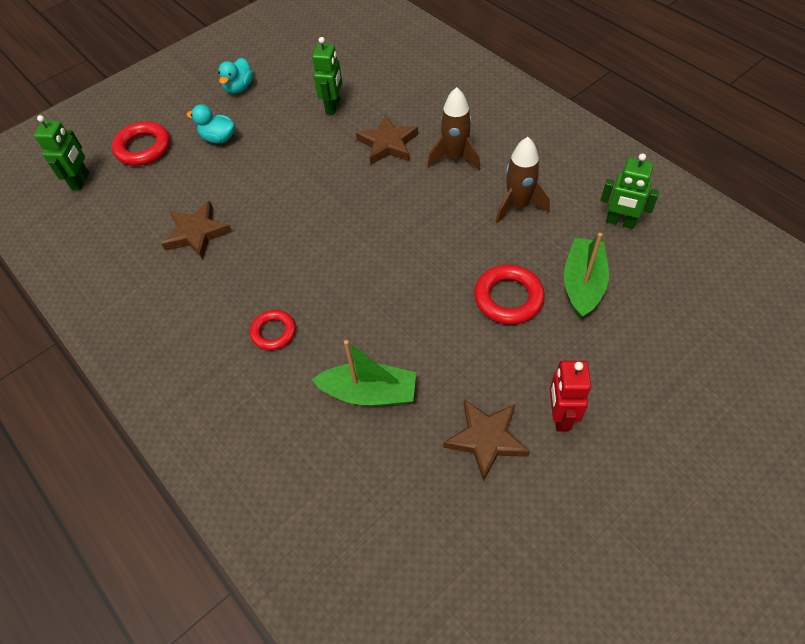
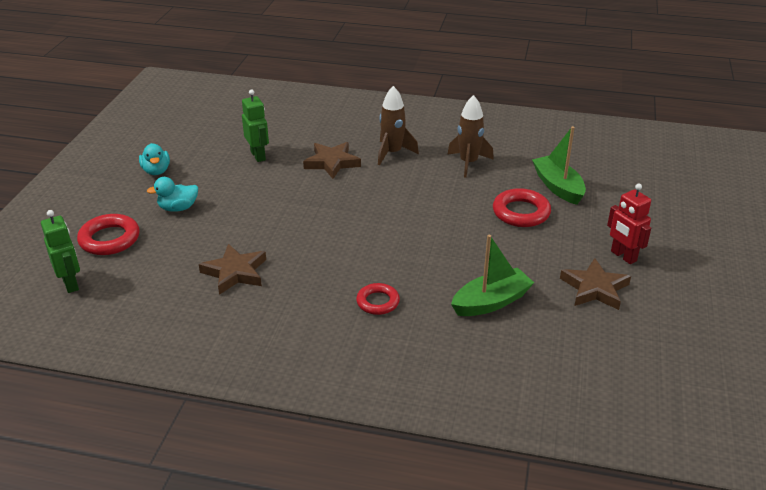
camera: 40 degrees left, 20 degrees down
(620, 222) = (543, 148): green robot -> none

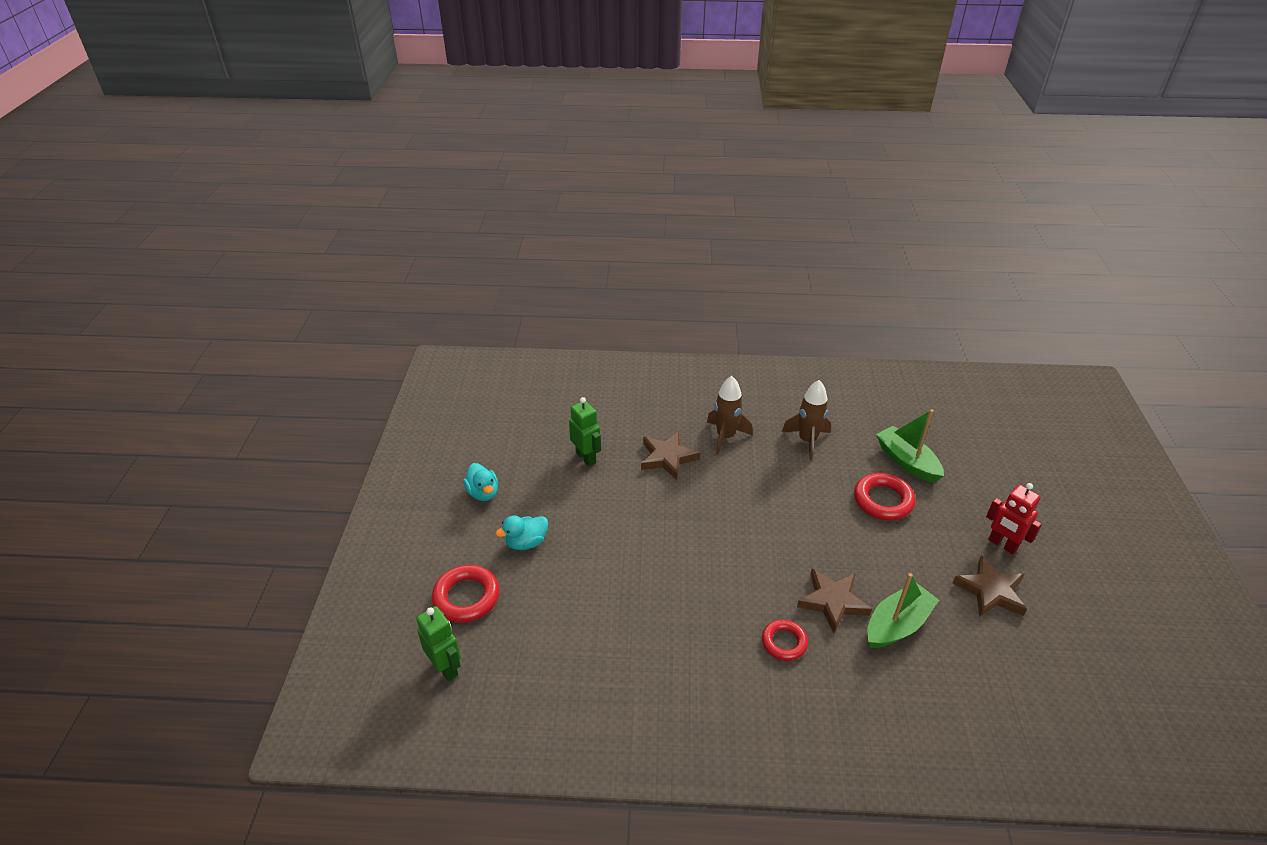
camera: 10 degrees left, 5 degrees up
(235, 272) = (620, 624): brown star -> brown star (832, 601)

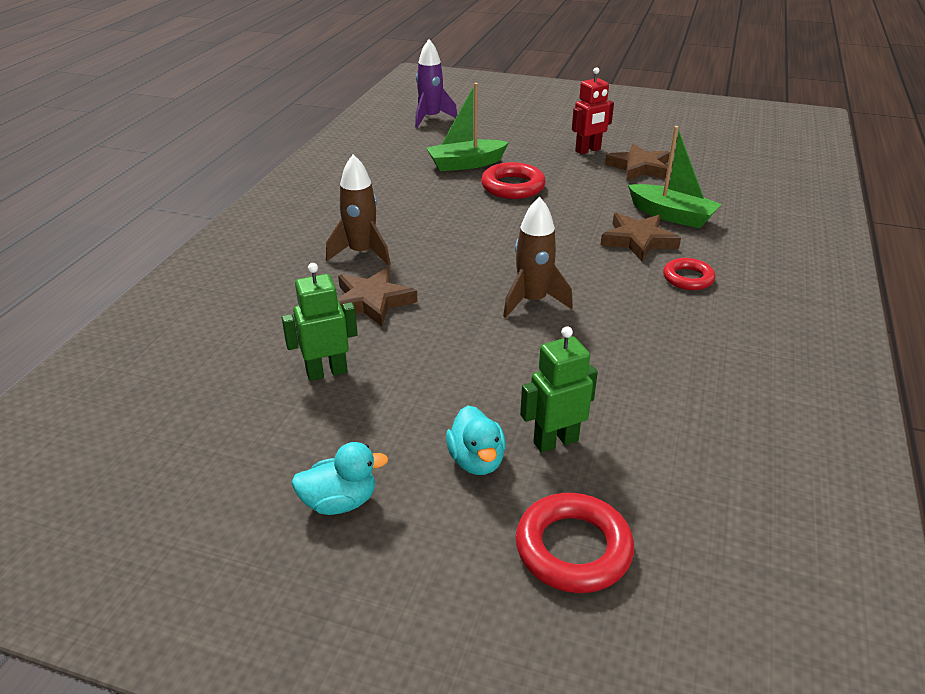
camera: 75 degrees left, 5 degrees down
(446, 667) = (716, 589): green robot -> green robot (555, 441)
(807, 441) = (403, 205): brown rocket -> brown rocket (532, 301)
(897, 625) = (671, 215): green boat -> green boat turned 150 degrees clockwise
(987, 418) = (430, 118): none -> purple rocket

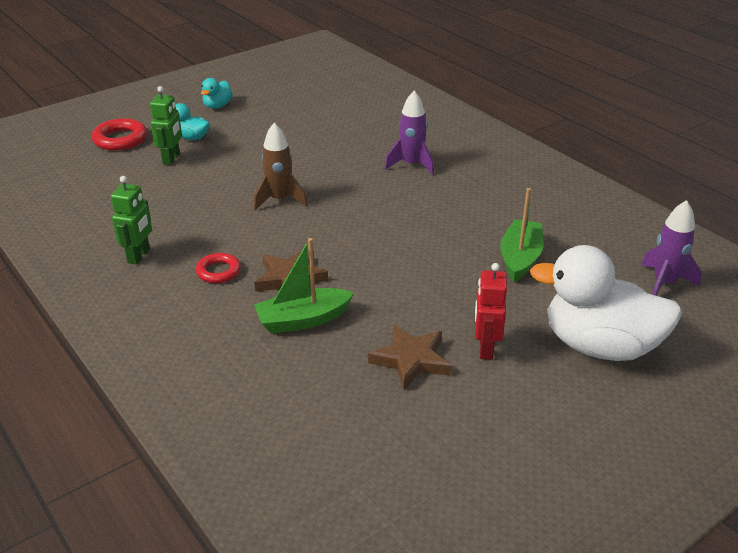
camera: 125 degrees right, 0 degrees up
(326, 372) = (303, 124): green robot -> green robot (139, 256)
(362, 253) = (411, 165): brown rocket -> purple rocket
(372, 301) = (350, 152): brown star -> none
(513, 186) = (447, 263): red ring -> none
(529, 123) = (599, 346): none -> white duck

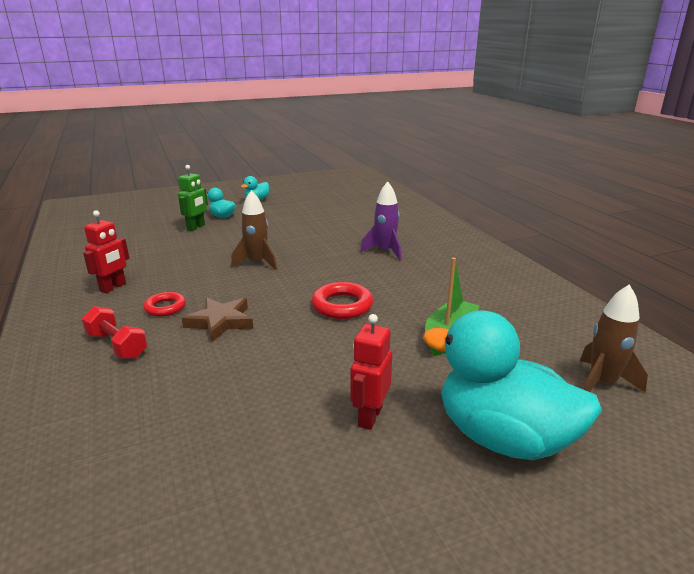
camera: 15 degrees right, 10 degrees down
(120, 139) = (170, 212): red ring -> red ring (342, 305)
(139, 256) = (113, 287): green robot -> red robot
(202, 322) = (117, 345): none -> red dumbbell
(303, 320) = (206, 358): green boat -> none
(411, 360) = (284, 414): brown star -> none
(599, 346) = (502, 437): white duck -> turquoise duck
(664, 283) = (602, 383): purple rocket -> brown rocket

